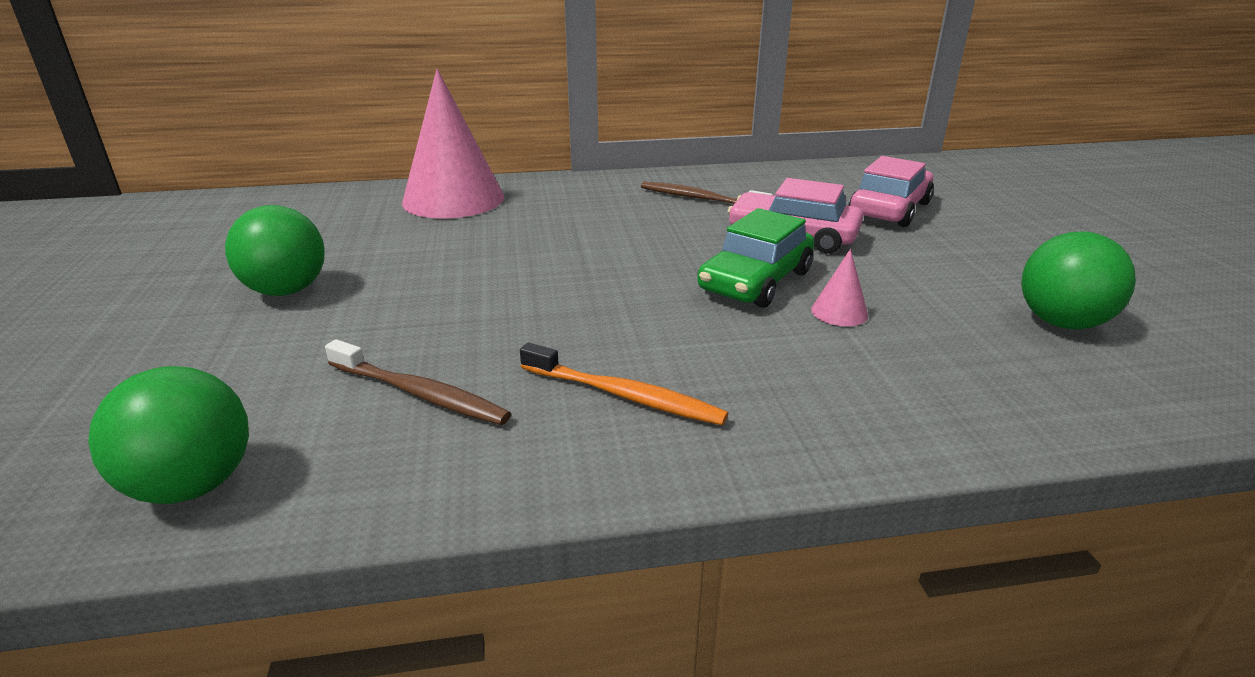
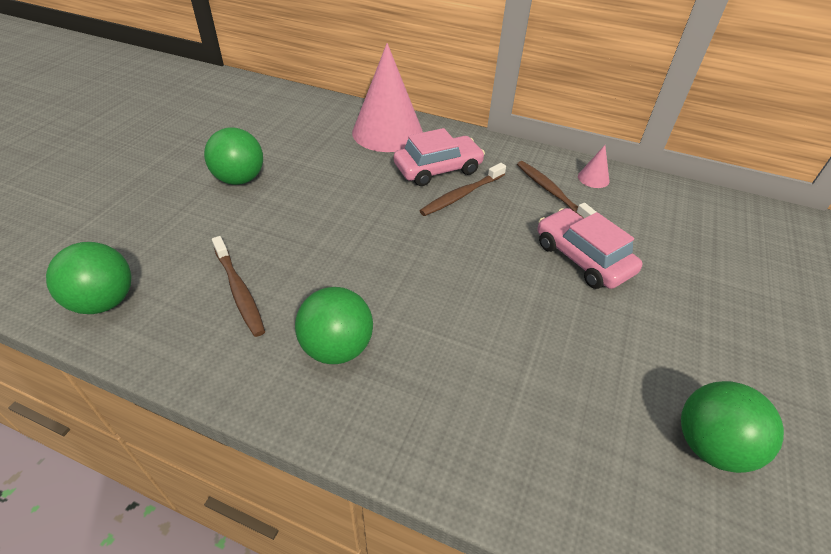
camera: 30 degrees right, 15 degrees up
(609, 225) = (462, 195): none -> brown toothbrush
(623, 395) = (337, 348): orange toothbrush -> green ball
(755, 281) = (510, 290): green car -> none
(839, 312) = (540, 347): pink cone -> pink cone (593, 178)
(889, 209) = (695, 261): pink car -> pink car (438, 169)

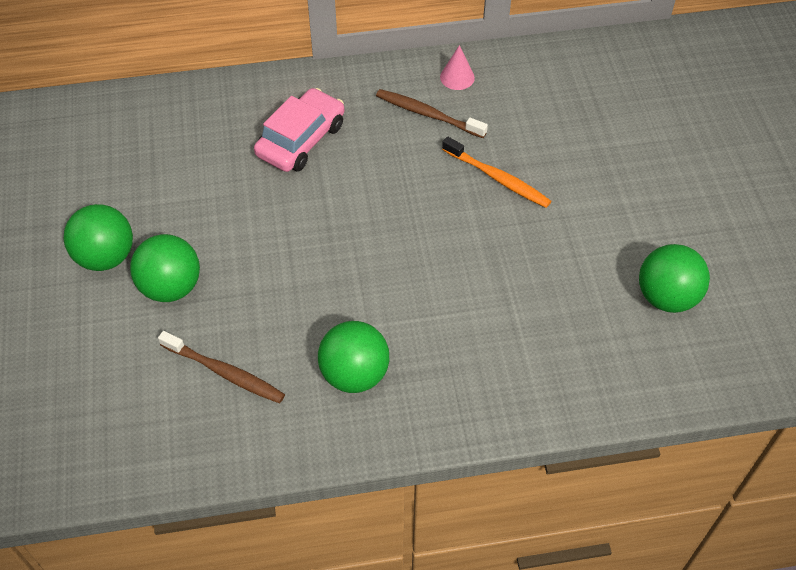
camera: 30 degrees left, 10 degrees up
(104, 301) = (110, 450): green ball -> green ball (171, 287)
(387, 132) = (211, 115): pink cone -> none
(462, 195) = (347, 161): brown toothbrush -> none
(582, 258) = (497, 178): pink car -> orange toothbrush

